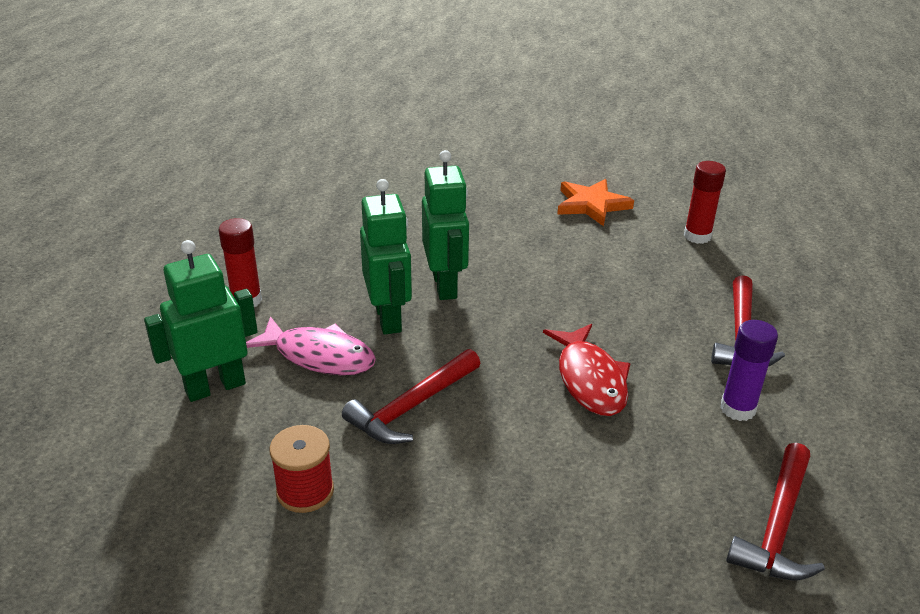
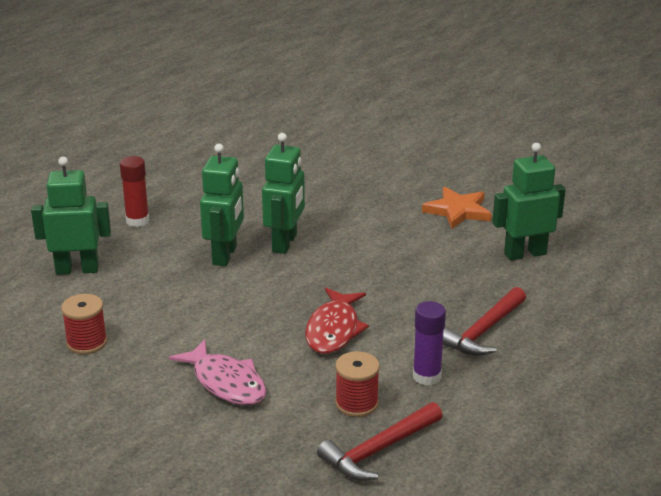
camera: 25 degrees right, 5 degrees down
(319, 356) = (158, 267): pink fish -> pink fish (226, 382)
(412, 406) = (194, 314): red hammer -> none
(697, 236) = (525, 254): red glue stick -> green robot
(698, 470) = (356, 403): none -> red spool

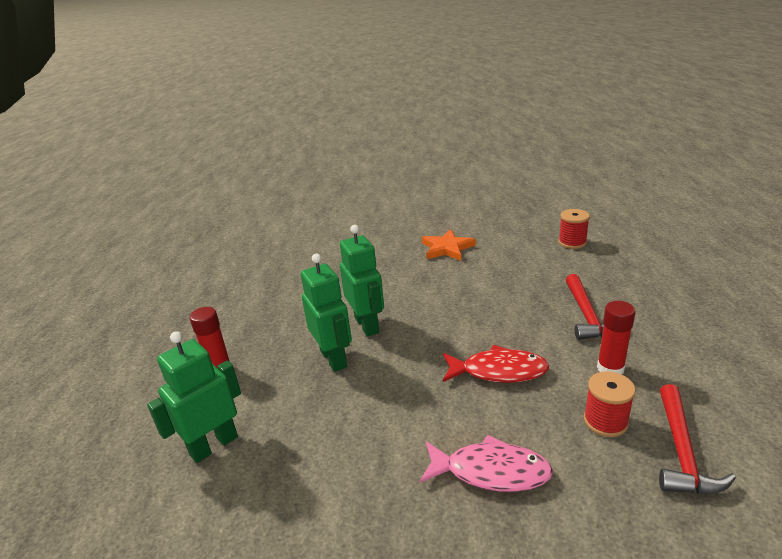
camera: 35 degrees left, 0 degrees up
(86, 342) = (314, 517): red spool -> red spool (572, 242)
(334, 330) = (498, 371): red fish -> red fish turned 60 degrees counterclockwise
(426, 376) = (610, 368): purple glue stick -> red glue stick
(525, 254) = (526, 255): green robot -> none

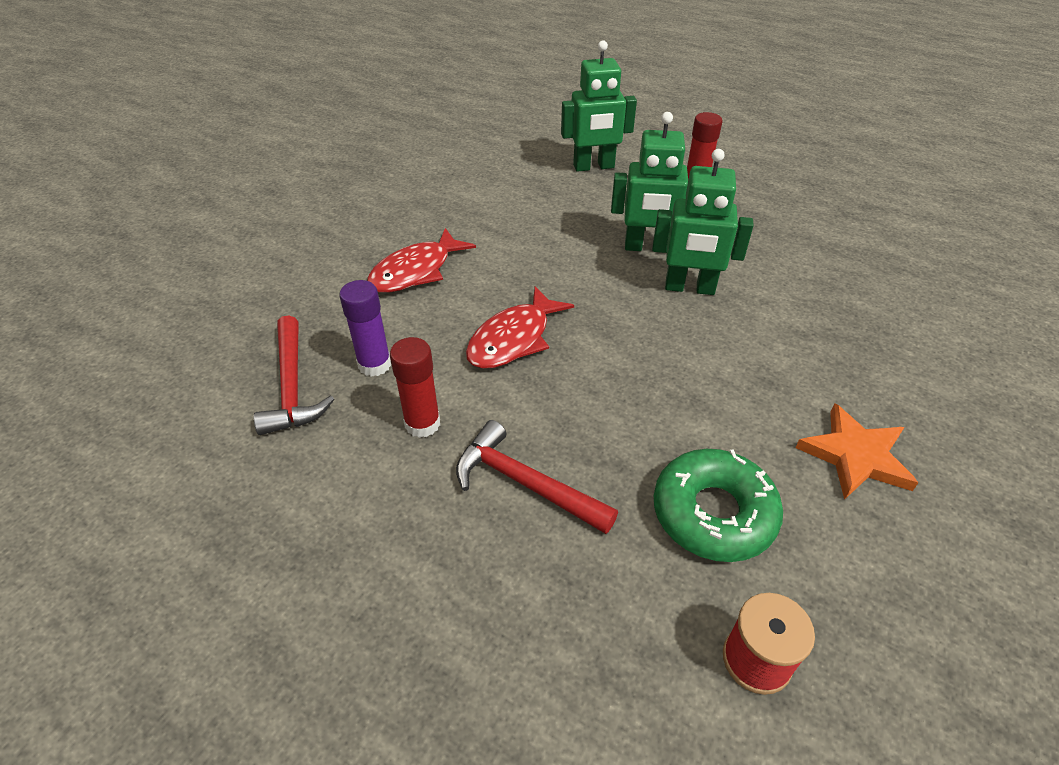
camera: 120 degrees right, 15 degrees up
(213, 445) = (594, 167): green robot -> green robot turned 90 degrees clockwise
(490, 471) = (416, 271): pink fish -> red fish
(525, 267) = (713, 513): none -> green donut
(605, 421) = (374, 364): red spool -> purple glue stick
(682, 451) = (292, 386): red hammer -> red hammer turned 150 degrees counterclockwise

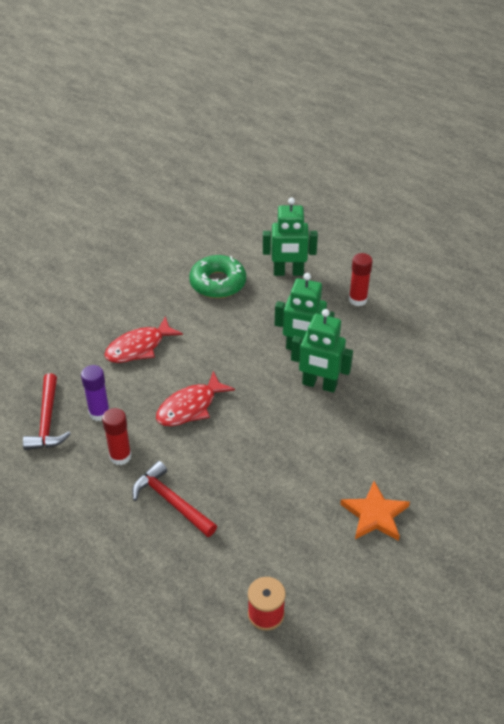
camera: 10 degrees right, 0 degrees up
(713, 513) = (274, 535): green donut -> green donut (218, 283)

